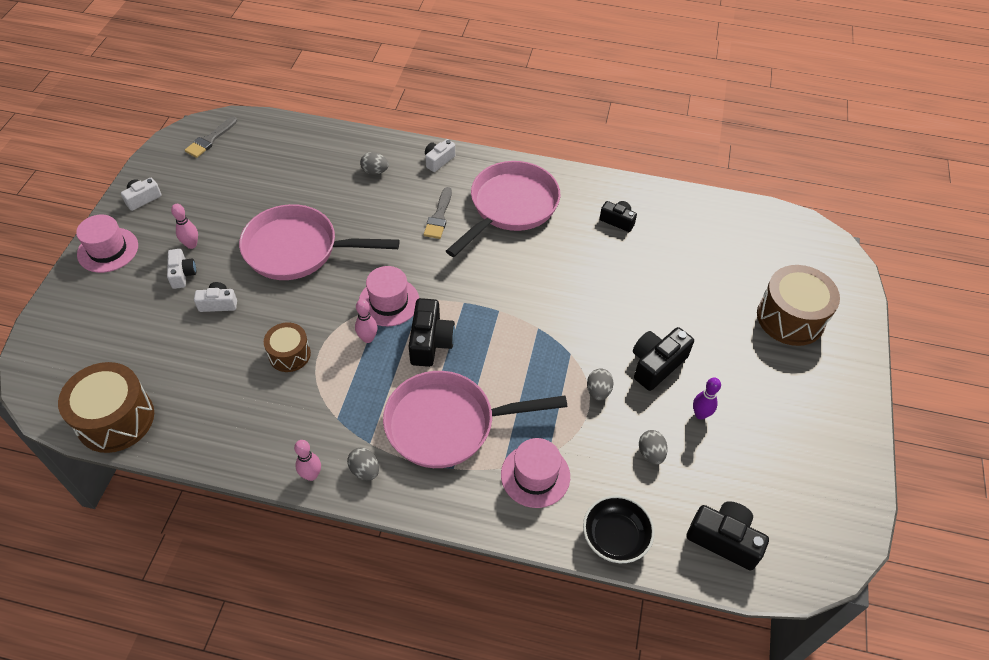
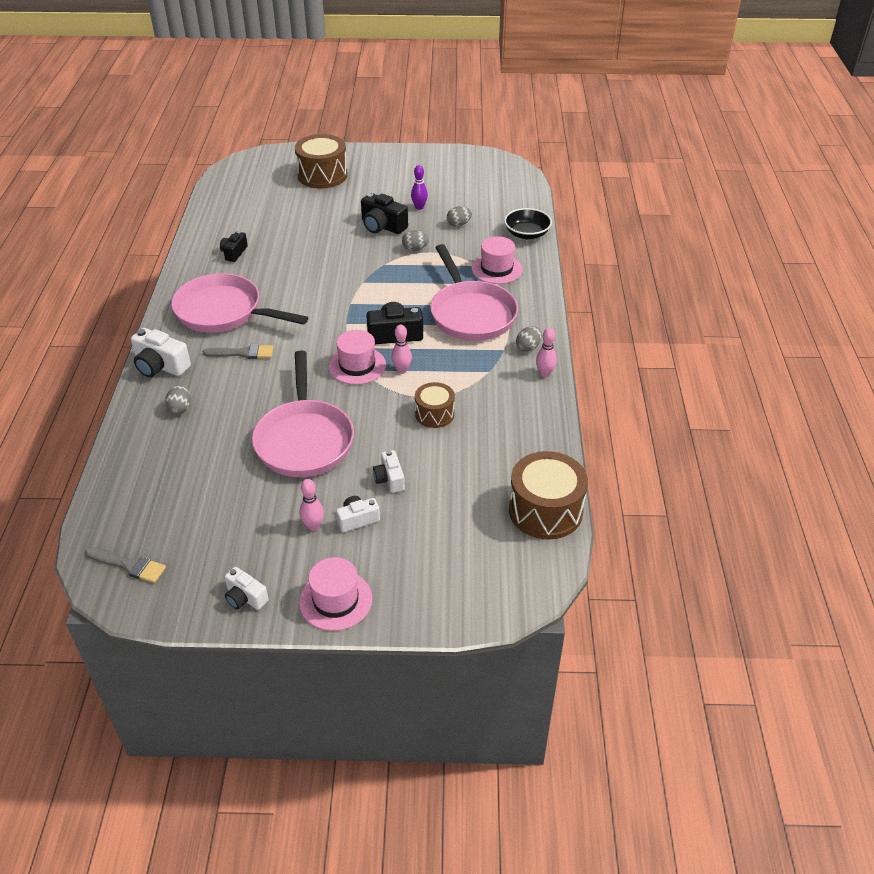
camera: 100 degrees left, 10 degrees down
(438, 160) = (160, 366): white camera -> white camera, size x1.60
(724, 539) = (509, 196): black camera -> none

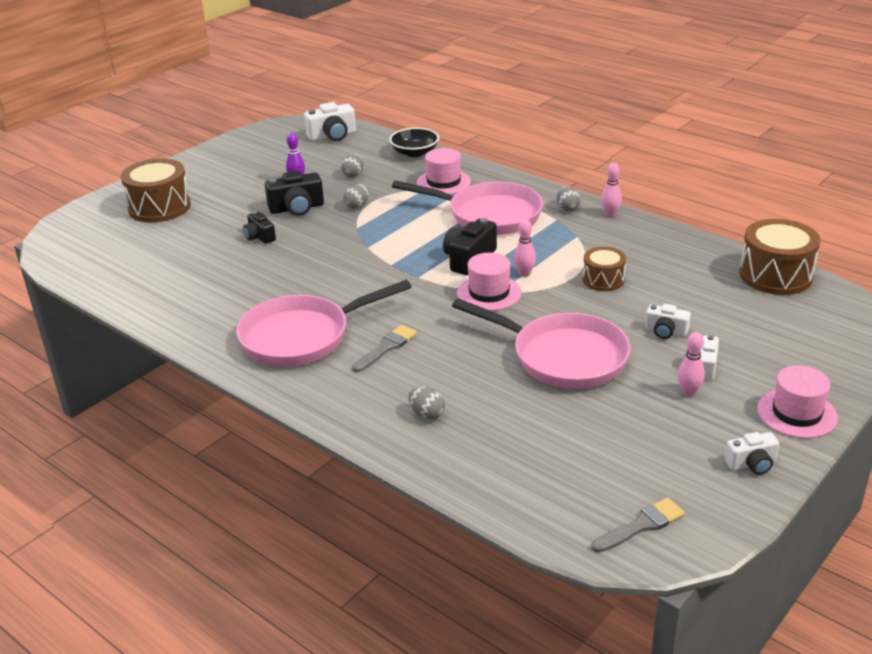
camera: 50 degrees left, 10 degrees down
(160, 366) = (339, 405): white camera -> white camera (332, 136)
(234, 253) = (209, 298): black camera -> black camera (260, 237)

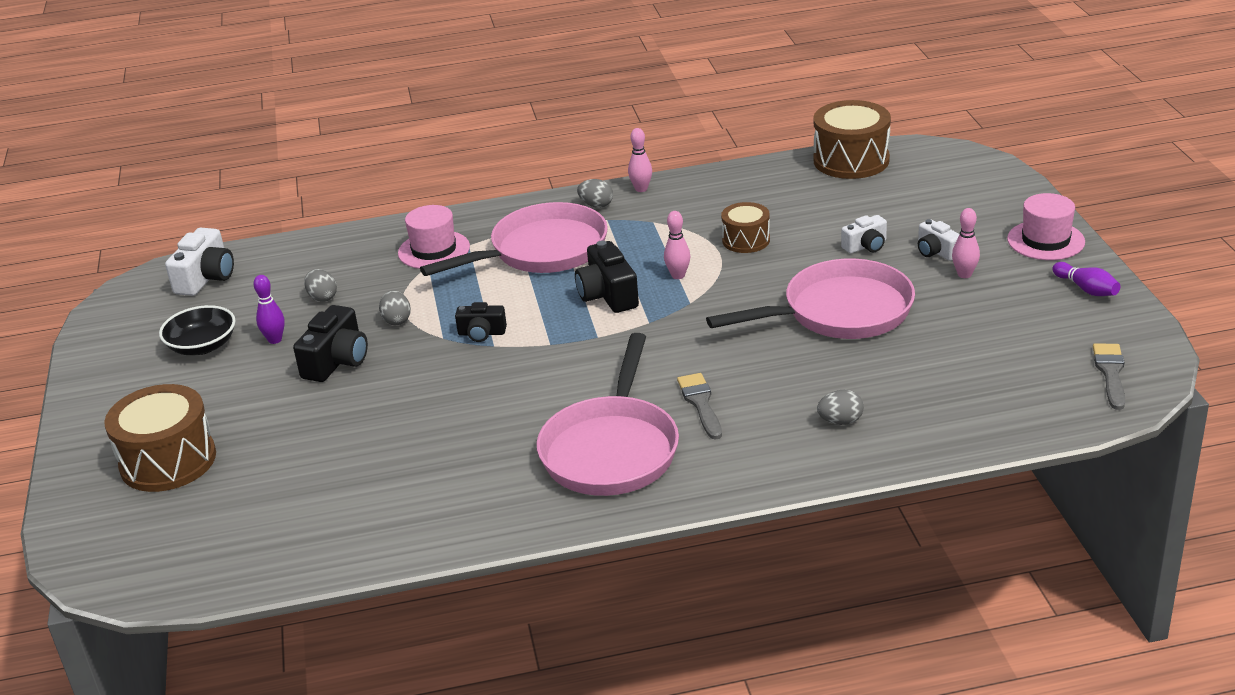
camera: 50 degrees left, 0 degrees up
(260, 237) = (361, 408): black camera -> black camera (481, 333)
(415, 152) = (340, 242): black bowl -> black bowl (202, 346)
(489, 293) = (684, 308): pink hat -> none
(751, 464) = (1086, 289): white camera -> purple bowling pin

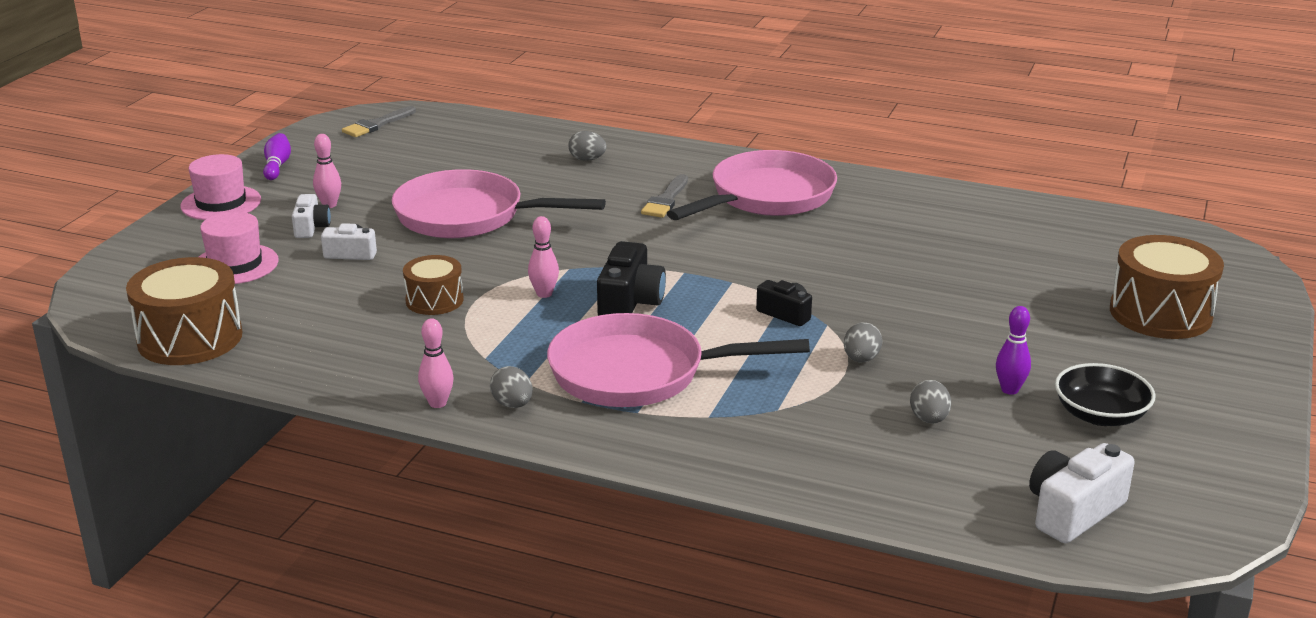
camera: 150 degrees left, 5 degrees down
(337, 361) = (951, 342): black camera -> none
(434, 250) = (754, 426): pink hat -> pink hat (235, 264)

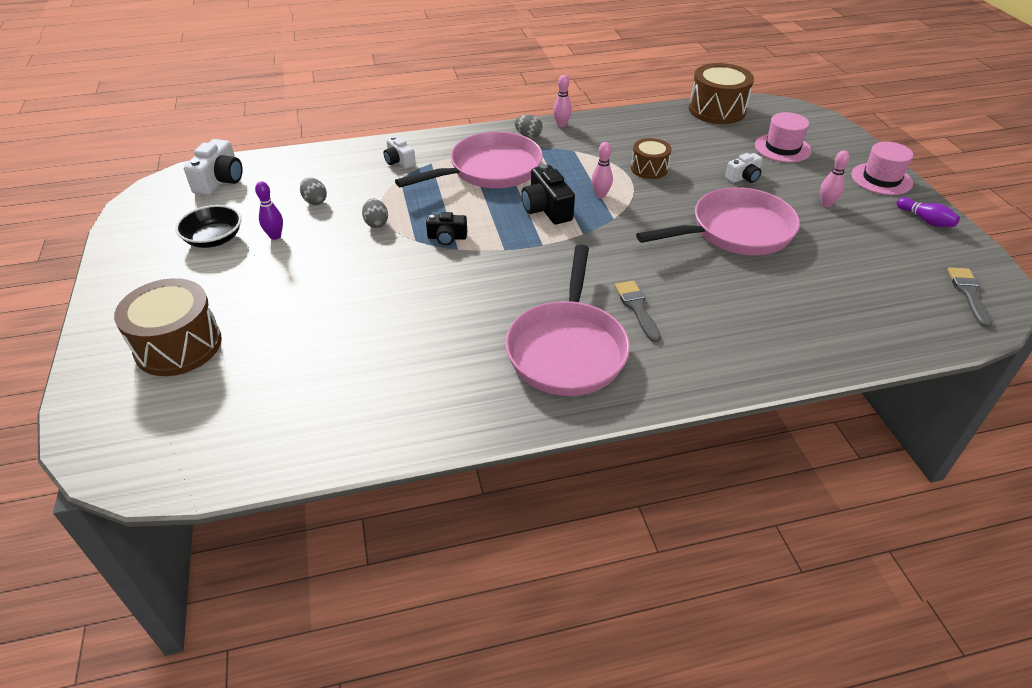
camera: 145 degrees right, 15 degrees up
(311, 227) = (799, 184): white camera -> white camera (399, 161)
(587, 159) = (758, 329): grey egg -> none

